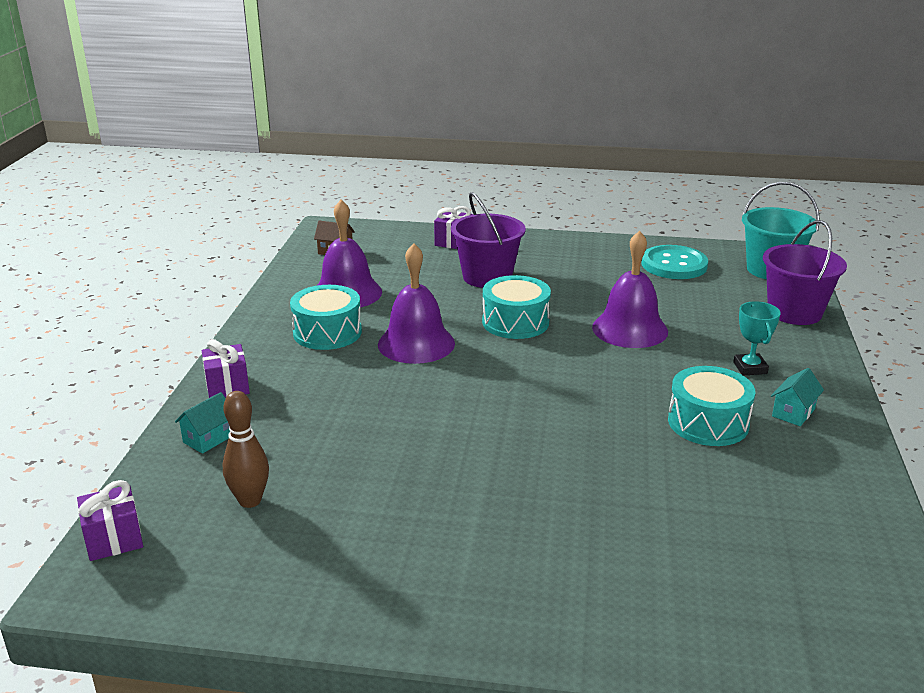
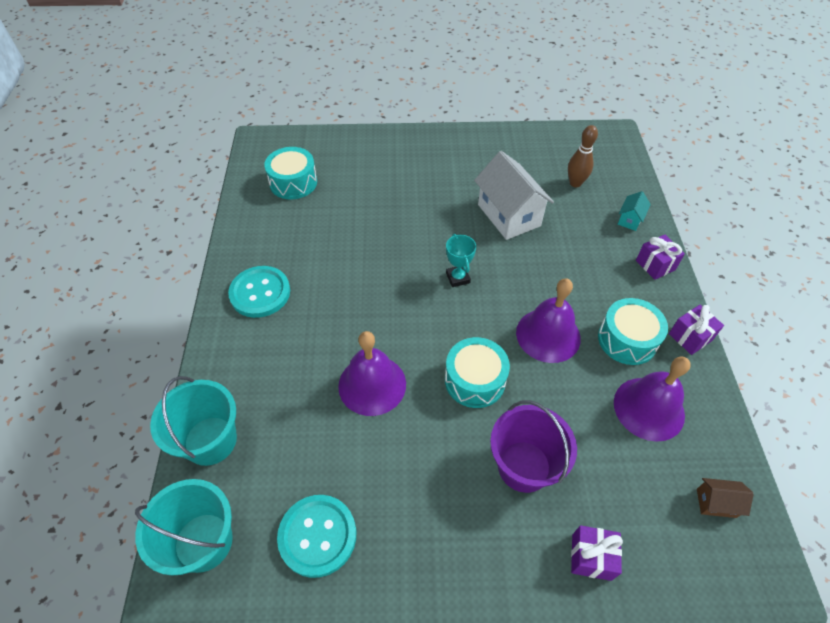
camera: 170 degrees right, 25 degrees up
(114, 539) = (623, 156): purple gift -> purple gift (690, 337)
(398, 465) = (509, 215): none -> white house
(708, 423) = (321, 275): turquoise drum -> turquoise drum (293, 182)
(750, 368) = (277, 341): turquoise trophy -> turquoise trophy (458, 278)
(793, 413) = (260, 293): turquoise house -> turquoise button
(794, 312) = (210, 440): purple bucket -> turquoise bucket

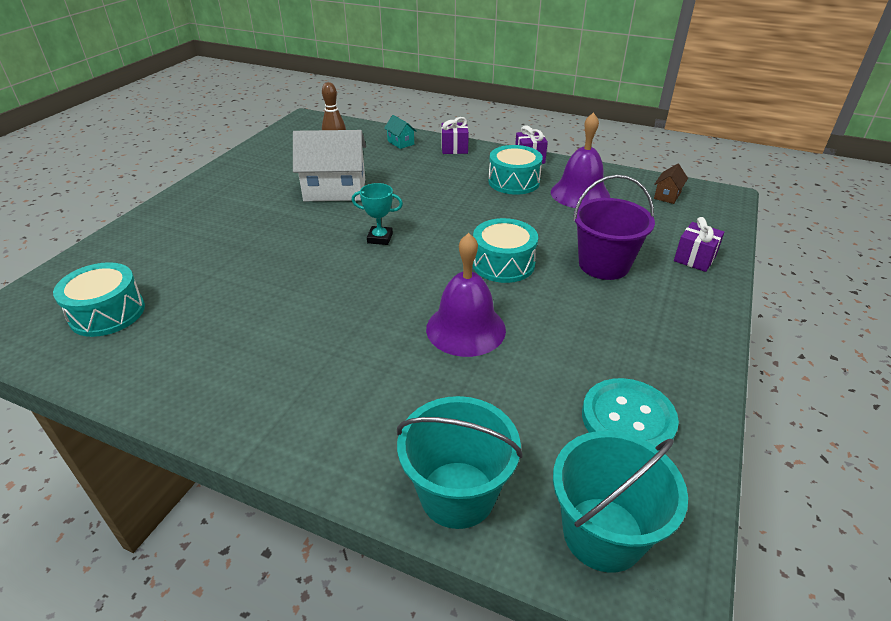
camera: 65 degrees left, 15 degrees down
(260, 293) = (259, 388): turquoise button -> none
(548, 335) = (483, 213): purple bell -> none

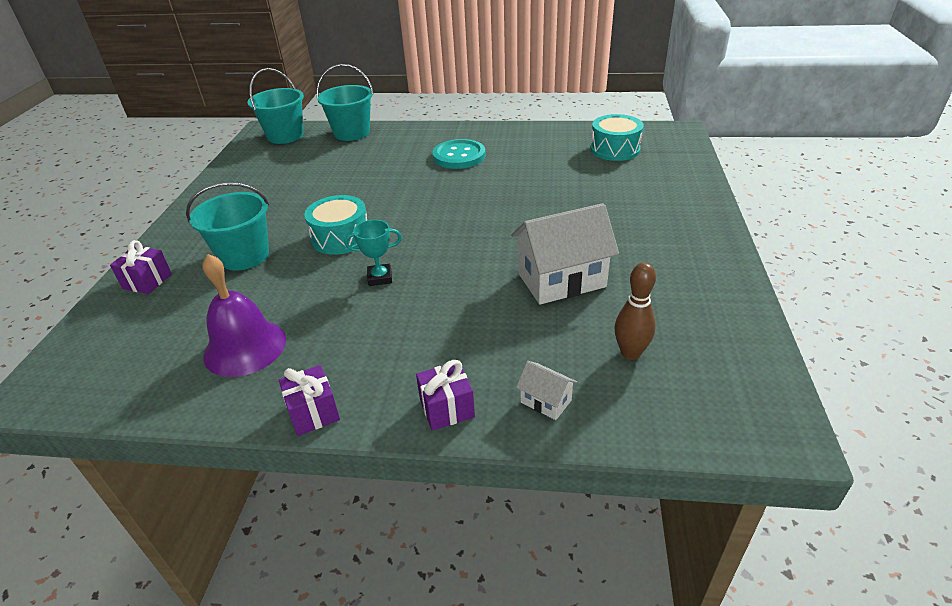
camera: 165 degrees right, 0 degrees up
(380, 238) = (467, 236): turquoise trophy -> turquoise trophy (380, 278)
(401, 143) = (545, 401): turquoise house -> white house
(465, 329) = (363, 188): purple bell -> none
(514, 182) = (337, 349): turquoise drum -> none
(604, 265) = (244, 256): purple bucket -> turquoise bucket
(628, 419) = (260, 169): turquoise button -> turquoise button (459, 156)
(667, 195) = (119, 373): brown house -> none

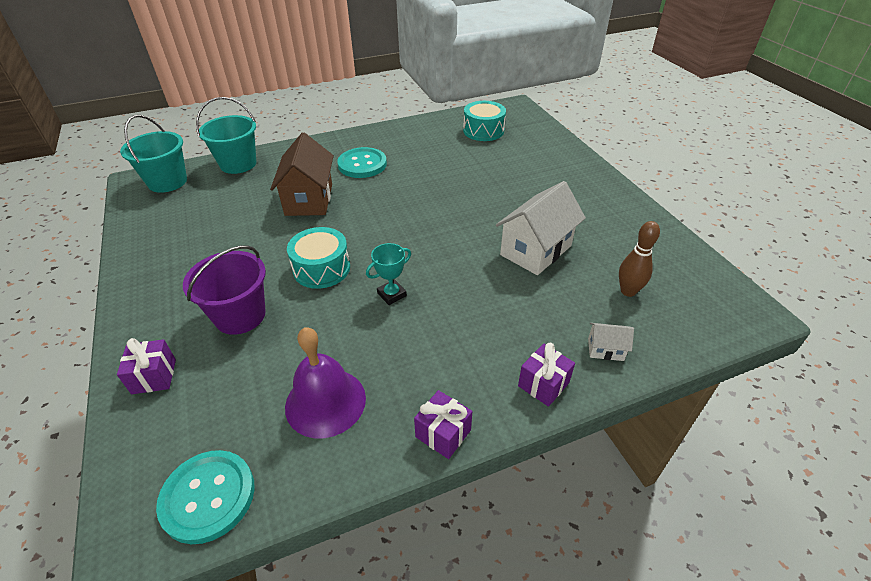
camera: 30 degrees left, 5 degrees up
(103, 383) = (208, 497): none -> turquoise button
(244, 256) = (240, 315): turquoise bucket -> purple bucket
(383, 176) = (309, 199): none -> brown house

